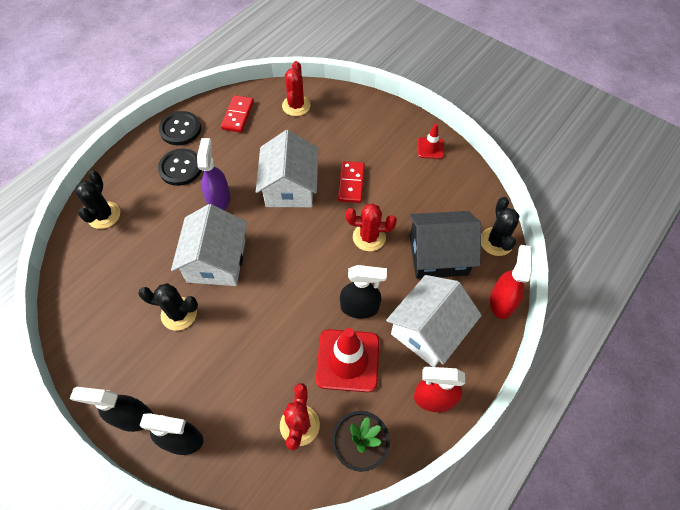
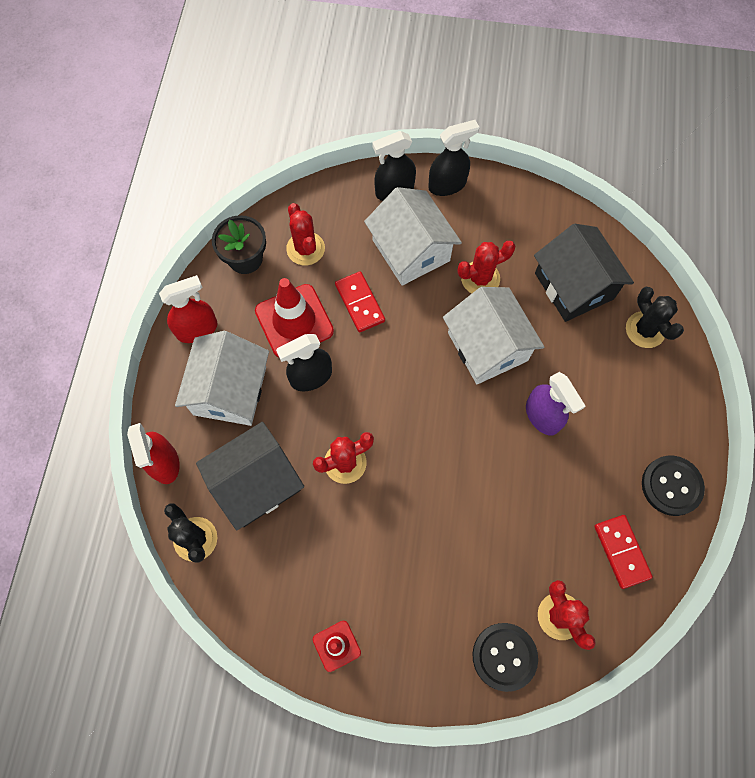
camera: 150 degrees right, 10 degrees up
(119, 270) = (574, 286): none -> black house
(179, 314) = (480, 278): black cactus -> red cactus
(180, 168) = (620, 431): black button -> black button (504, 656)
(290, 187) = (476, 478): white house -> white house (411, 250)
(351, 183) = (407, 526): red domino -> red domino (359, 303)

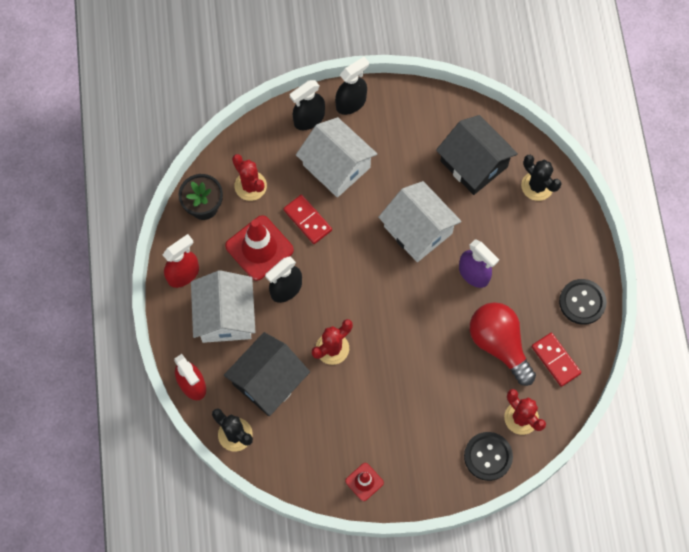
camera: 15 degrees left, 0 degrees up
(480, 278) = (398, 176): red cactus -> none
(553, 512) = (499, 344): none -> red light bulb

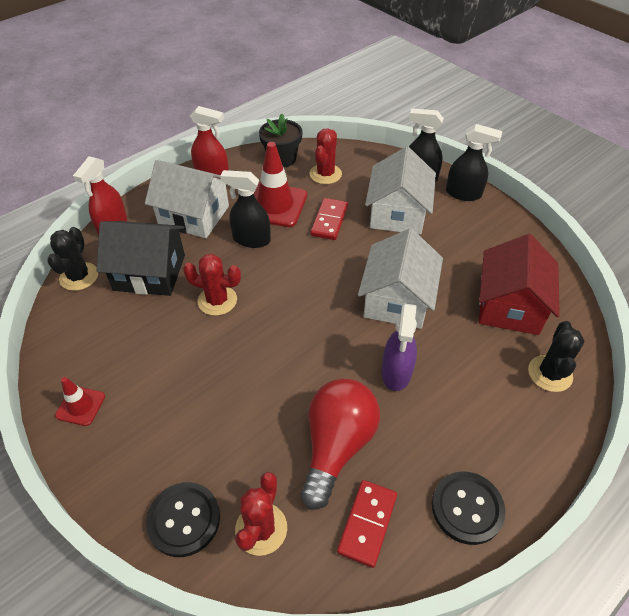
camera: 55 degrees right, 20 degrees down
(225, 316) = (194, 215): white house -> white house turned 60 degrees clockwise
(473, 164) = (509, 306): black house -> red house

